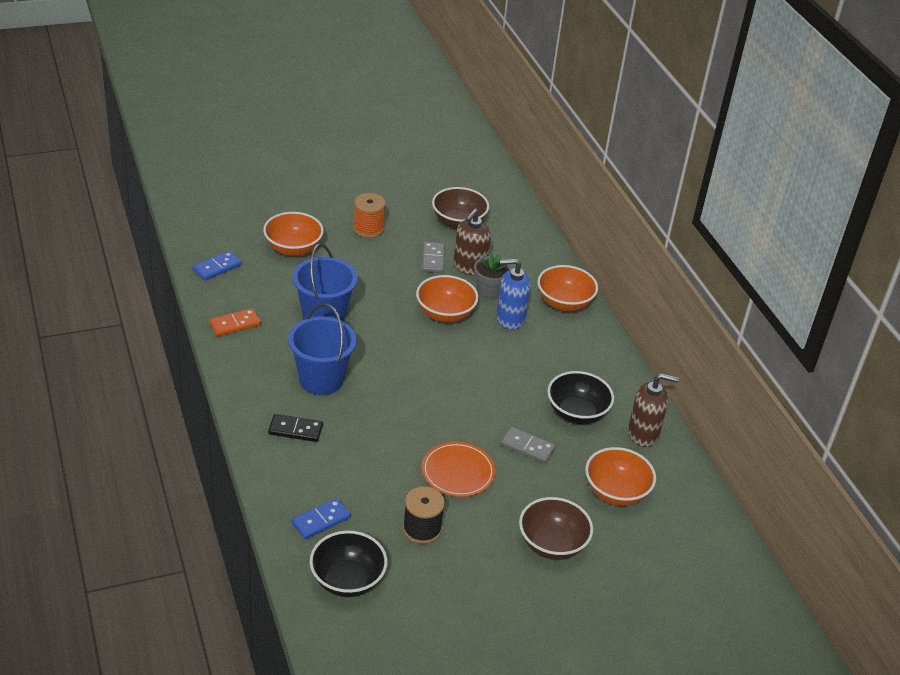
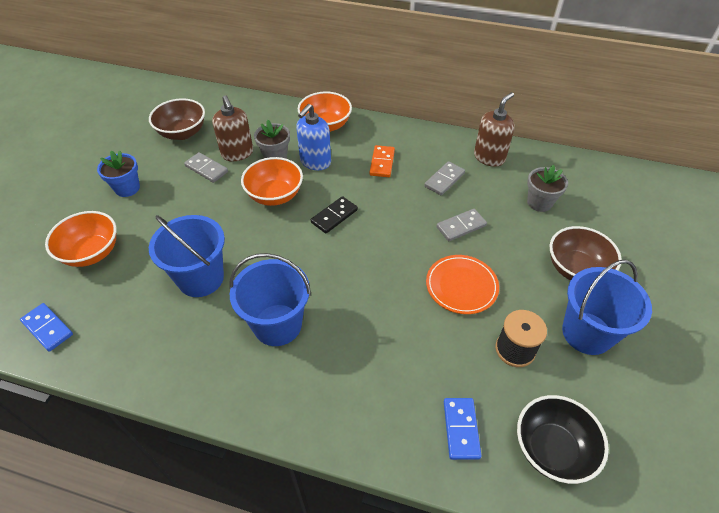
camera: 50 degrees left, 10 degrees up
(217, 267) = (47, 328): blue domino -> blue domino turned 45 degrees counterclockwise
(235, 324) = (140, 357): orange domino -> orange domino (382, 163)
(295, 430) = (326, 383): black domino -> black domino (334, 216)
(368, 229) = (127, 188): orange spool -> blue flower pot
(482, 572) = (587, 333): none -> blue bucket
(576, 413) = (444, 180): black bowl -> grey domino
(616, 492) = (539, 202): orange bowl -> grey flower pot

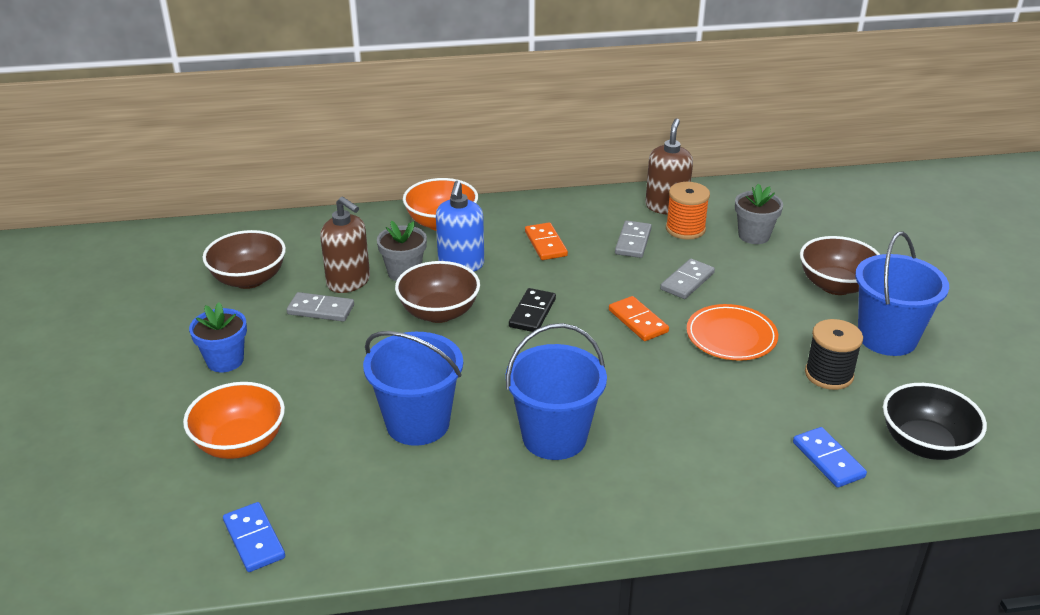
camera: 25 degrees left, 15 degrees down
(47, 328) = (254, 539): blue domino -> blue domino turned 45 degrees clockwise
(275, 195) = (439, 312): orange bowl -> brown bowl
(402, 248) = (638, 321): none -> orange domino
(490, 181) = (685, 229): none -> orange spool

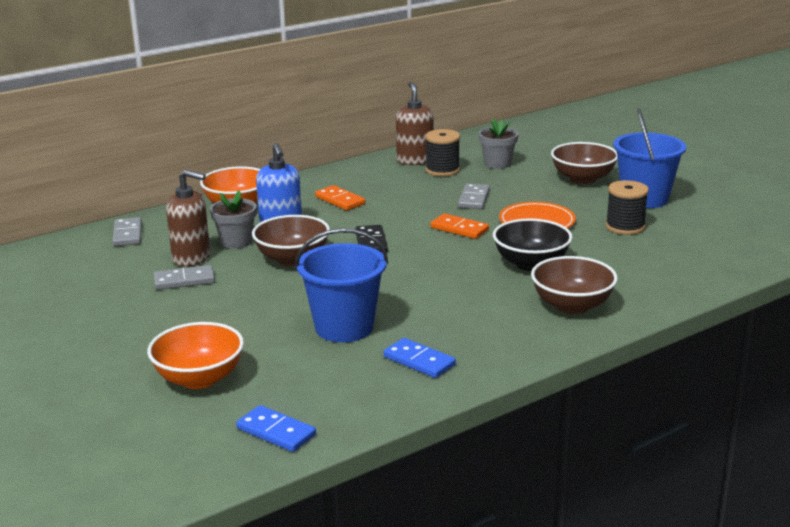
camera: 25 degrees left, 10 degrees down
(225, 360) = (128, 332): blue flower pot -> none
(249, 279) = (94, 276): brown bowl -> brown bowl (572, 305)
(554, 437) = (462, 308): blue bucket -> none
(633, 241) = (409, 185): grey domino -> grey domino (127, 234)
(685, 229) = (442, 170): orange spool -> black spool
(828, 460) = (668, 271): blue domino -> blue domino (419, 361)
(925, 444) = (722, 247): black bowl -> black bowl (531, 264)

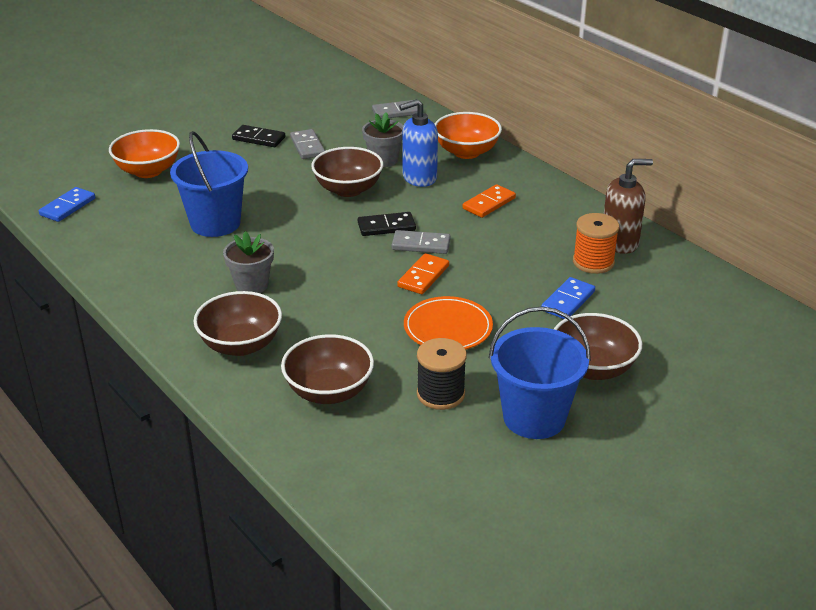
camera: 85 degrees right, 10 degrees up
(148, 309) = (258, 138): none -> black domino
(192, 258) = (350, 144): brown soap dispenser -> none
(419, 361) = (152, 261): blue domino -> blue domino (568, 301)
(442, 170) = (593, 262): black spool -> orange spool
(473, 199) = (508, 284): grey domino -> grey domino (421, 244)
(497, 164) = (627, 301): grey flower pot -> grey flower pot (251, 285)
(531, 264) = (337, 321): black bowl -> none
(632, 267) = (329, 391): none -> brown bowl

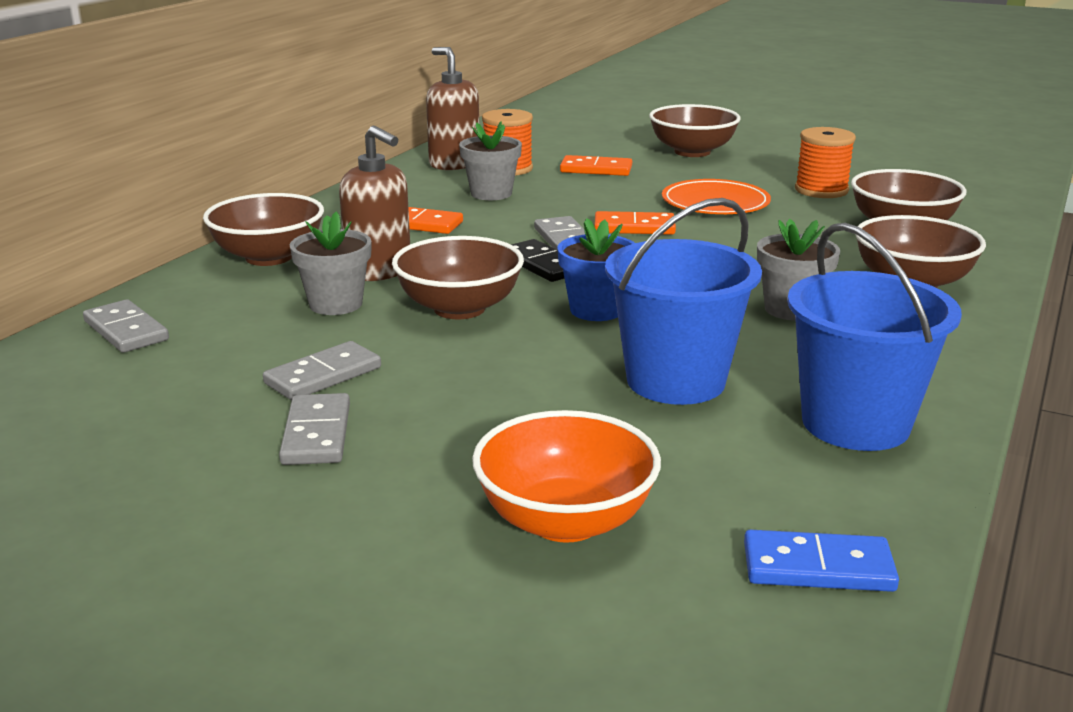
camera: 115 degrees left, 10 degrees down
(258, 138) = (317, 434): black domino -> grey domino
(310, 225) = (596, 310): none -> blue flower pot
(419, 178) = (379, 271): blue soap dispenser -> brown soap dispenser
(440, 394) = (821, 190): black spool -> orange spool
(466, 152) = (269, 257): orange bowl -> brown bowl
(534, 417) = (792, 160): blue bucket -> blue bucket (855, 423)
(535, 241) = (491, 193): none -> grey flower pot
(568, 301) = (596, 169): blue domino -> orange domino

